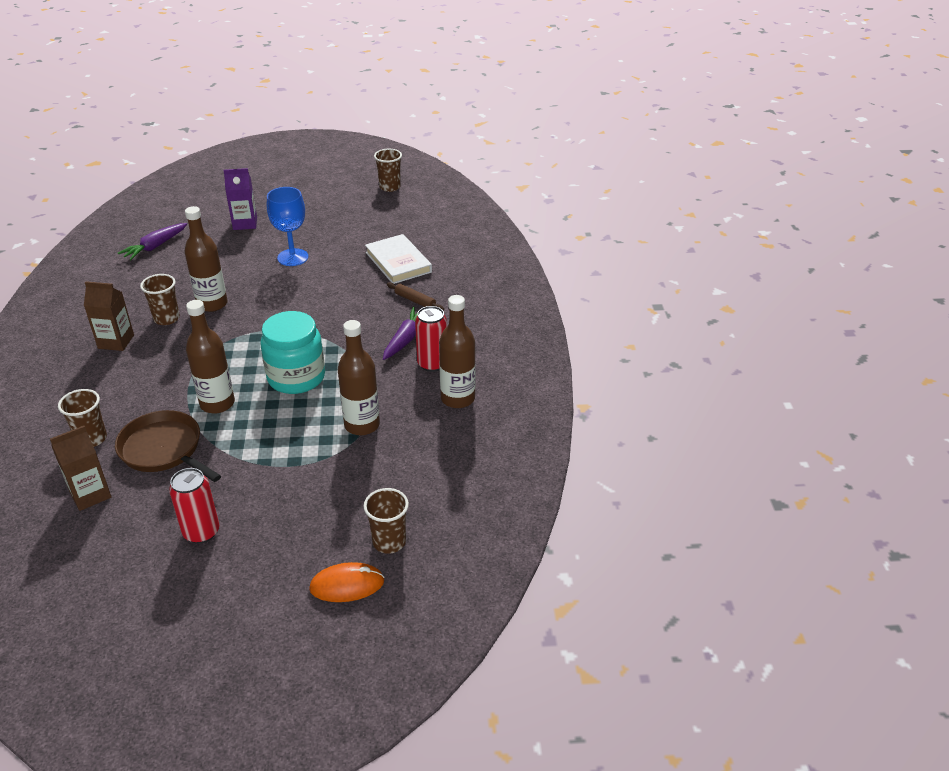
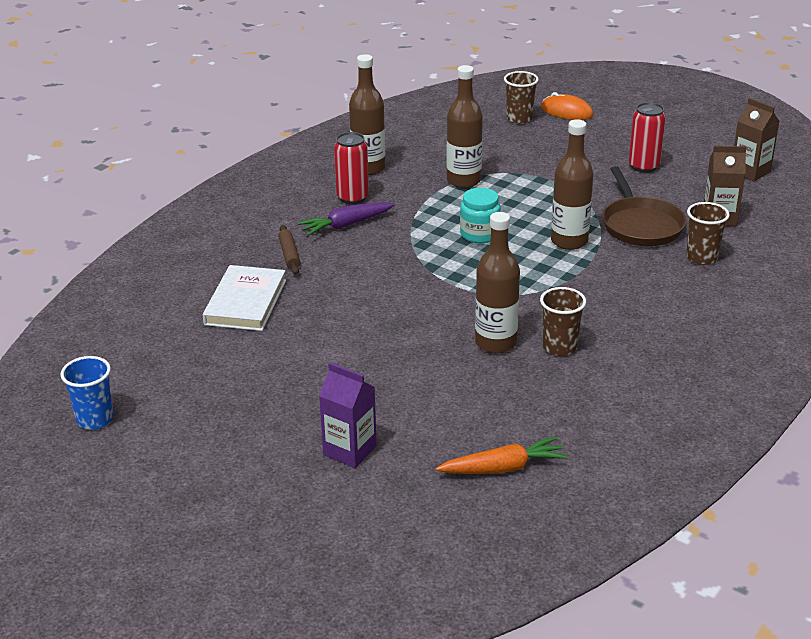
camera: 140 degrees left, 5 degrees down
(116, 341) = (633, 343): brown carton -> brown carton (750, 172)
(155, 247) = (503, 468): purple carrot -> orange carrot
(293, 257) = (348, 363): blue goblet -> none
(296, 377) = (479, 234): turquoise jar -> turquoise jar, size x0.62
(390, 187) = (95, 419): brown cup -> blue cup

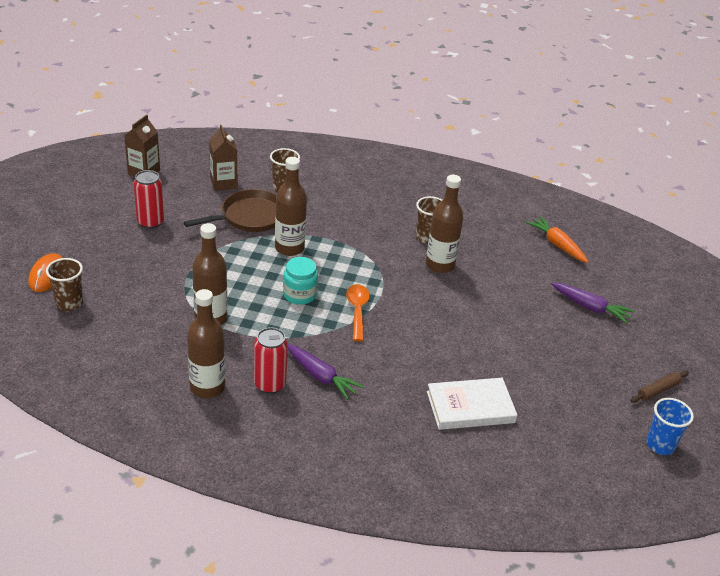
camera: 115 degrees left, 5 degrees up
(289, 254) = (386, 401): brown rolling pin -> brown rolling pin (658, 390)
(350, 451) = (590, 307): purple carton -> purple carrot
(435, 264) = (357, 311): none -> orange spoon

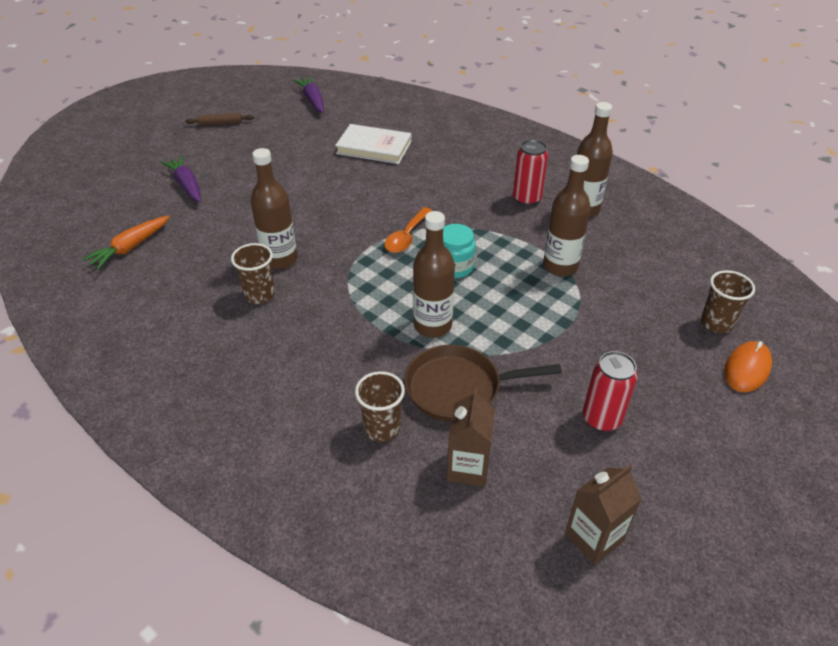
camera: 150 degrees left, 5 degrees up
(321, 376) = (479, 193): purple carrot -> purple carrot (312, 100)
(557, 245) = (130, 248): orange carrot -> orange carrot turned 45 degrees clockwise
(660, 445) = (265, 100): blue cup -> none

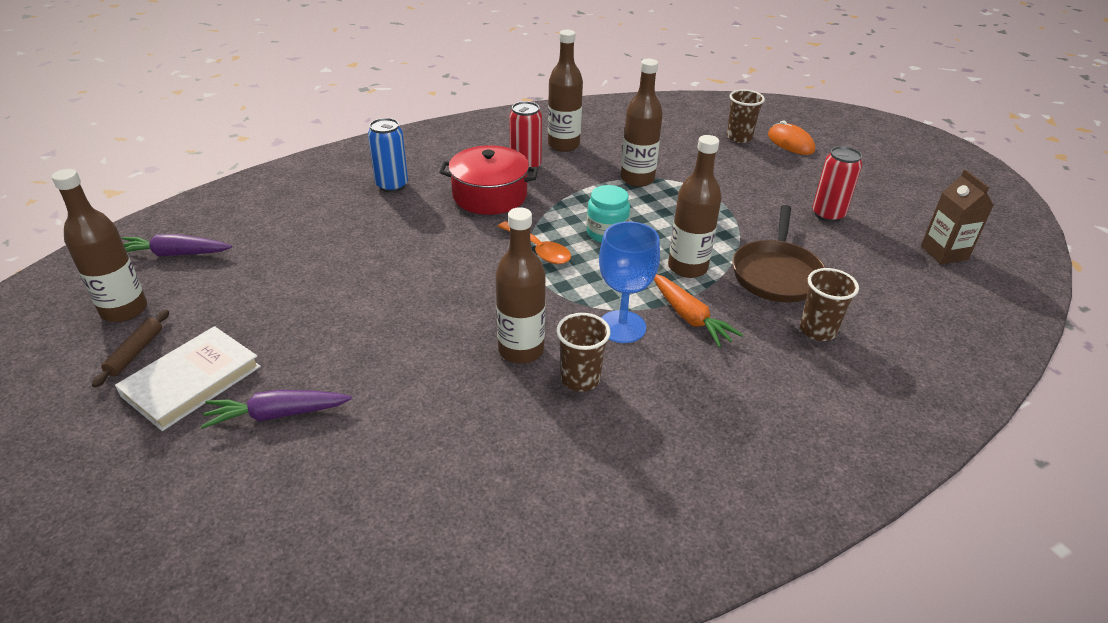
camera: 70 degrees left, 5 degrees down
(130, 248) = (396, 501): orange carrot -> orange carrot (689, 317)
(254, 106) = (124, 310): none -> brown bottle
(329, 303) = (622, 327): none -> blue goblet
(374, 147) = (345, 231): white book -> white book (192, 381)
(446, 146) = (392, 185): none -> blue can
(466, 193) = (490, 195): none -> red pot
(468, 467) = (871, 292): brown carton -> none

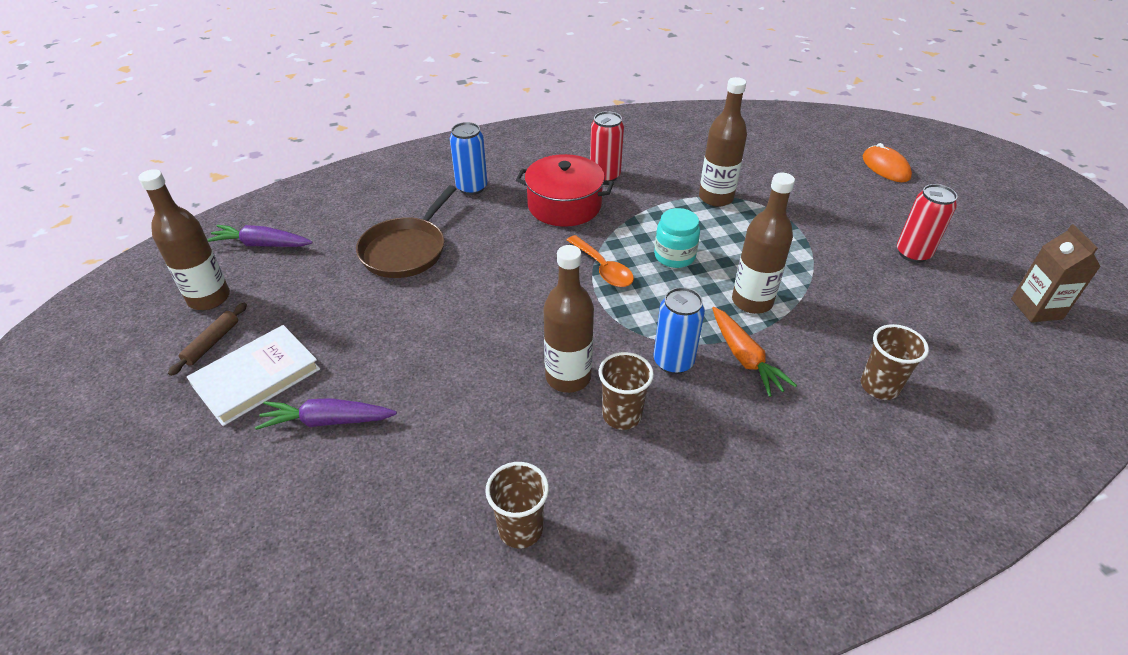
camera: 10 degrees right, 5 degrees up
(563, 145) = (646, 155): brown bottle -> none
(622, 327) = (673, 361): blue goblet -> blue can
(739, 137) = (831, 158): brown cup -> brown cup (520, 529)
(776, 274) = (845, 317): brown pan -> brown pan (406, 250)

